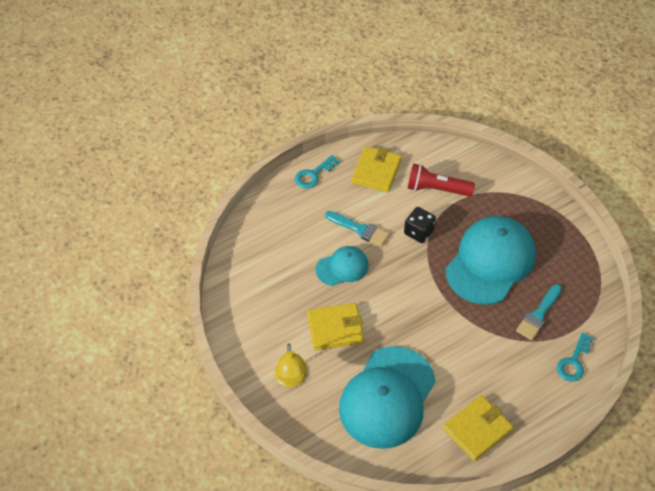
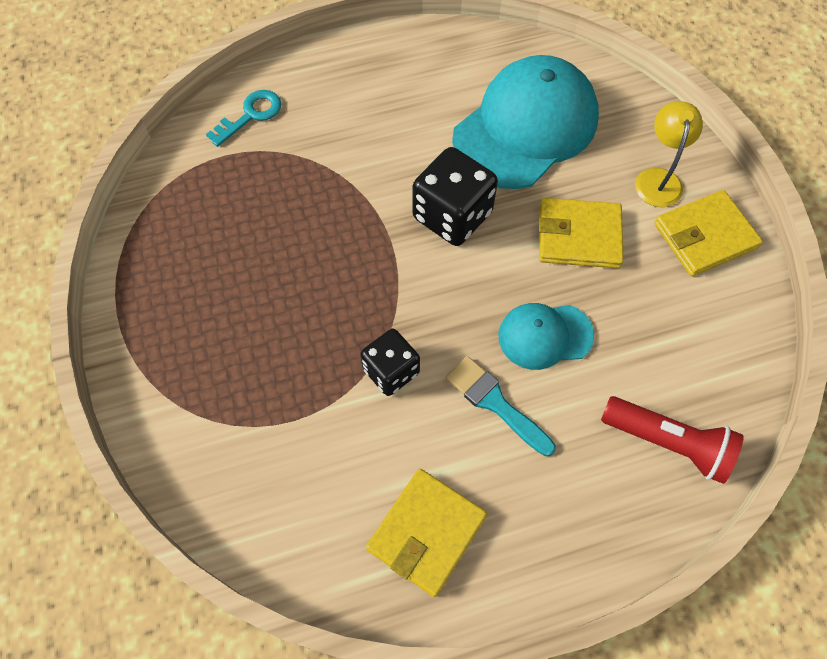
camera: 165 degrees left, 10 degrees up
(313, 175) = (559, 558): turquoise key -> none
(415, 323) = (452, 215): none -> black dice
(436, 189) = (323, 456): red flashlight -> red flashlight (668, 443)
(477, 429) = (419, 67): yellow wallet -> yellow wallet (705, 236)
(490, 262) = (293, 285): turquoise cap -> none
(538, 315) = (263, 186): turquoise brush -> none

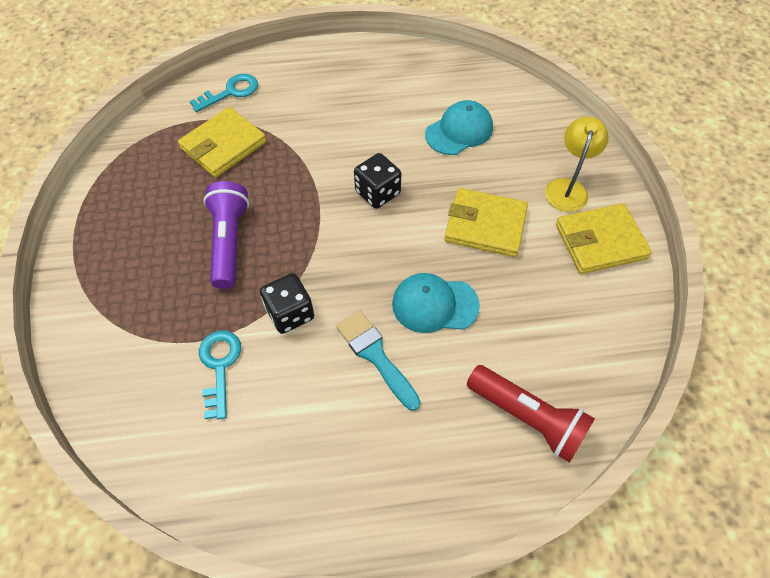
camera: 10 degrees right, 5 degrees down
(300, 299) = (229, 242): none -> purple flashlight
(330, 443) = (219, 366): none -> turquoise key
(426, 532) = (283, 460): yellow wallet -> yellow wallet (223, 145)
(452, 215) = (377, 193): black dice -> black dice, size x0.65
(526, 127) = (459, 131): turquoise cap -> turquoise cap, size x0.51

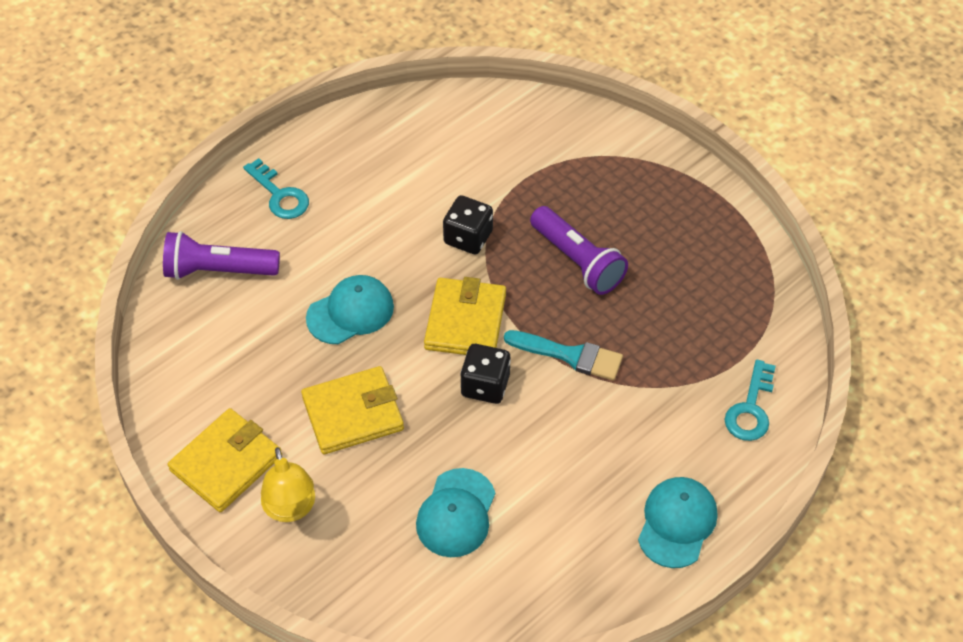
camera: 145 degrees right, 5 degrees down
(219, 366) = (486, 174): turquoise key -> turquoise key (279, 195)
(223, 145) = (686, 344): yellow wallet -> yellow wallet (465, 321)
(336, 64) = (677, 523): none -> turquoise cap
(375, 355) = (371, 247): turquoise brush -> turquoise brush (570, 355)
(528, 417) = (218, 270): red flashlight -> purple flashlight

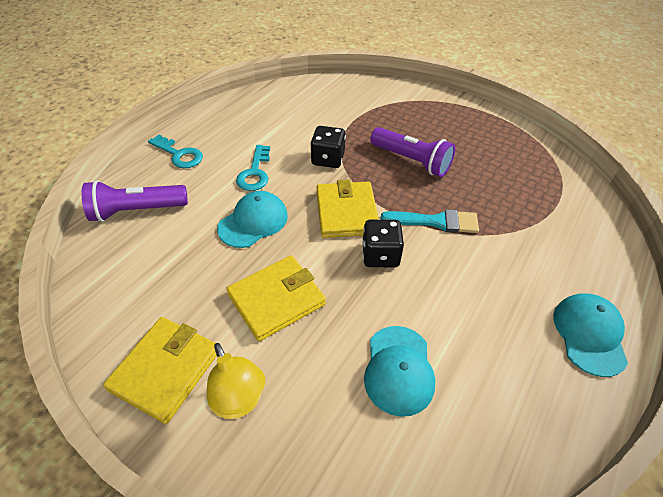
camera: 15 degrees left, 5 degrees down
(750, 408) = (587, 233): turquoise key -> turquoise key (255, 172)

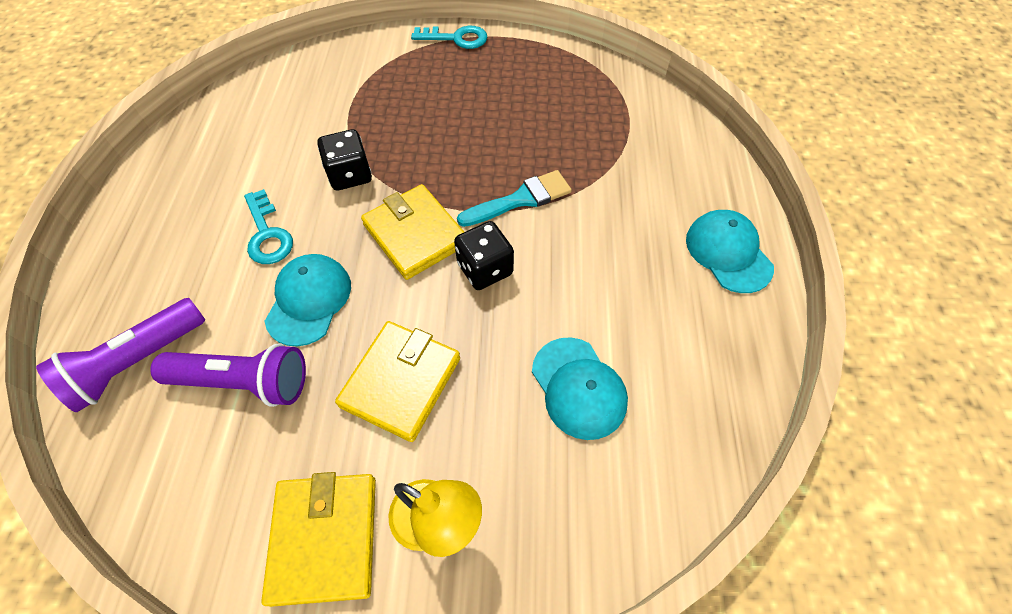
camera: 30 degrees left, 10 degrees up
(179, 155) = (141, 255): turquoise key -> turquoise key (456, 38)
(412, 161) = (451, 135): purple flashlight -> purple flashlight (244, 382)

